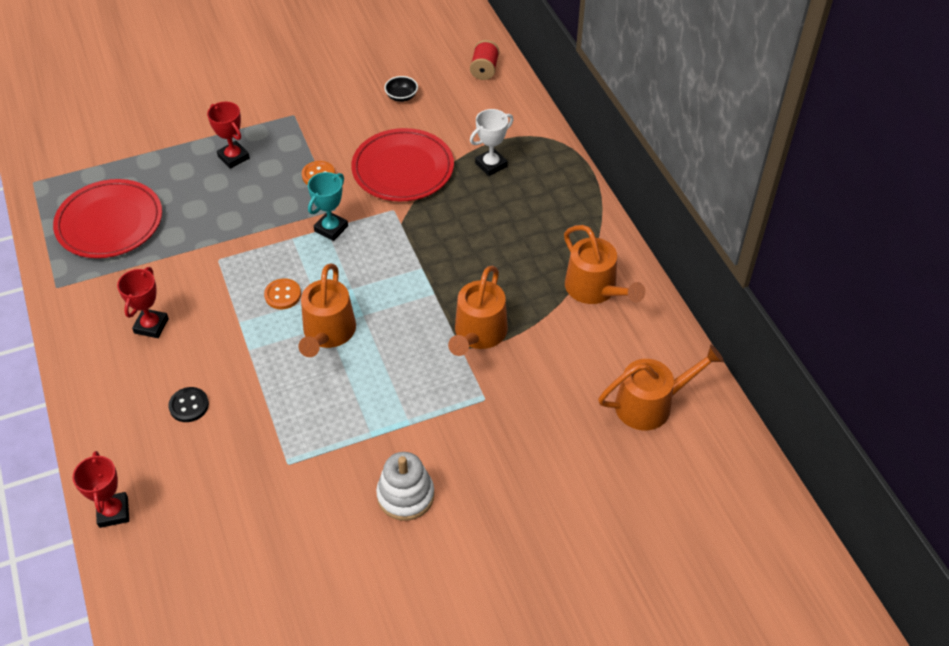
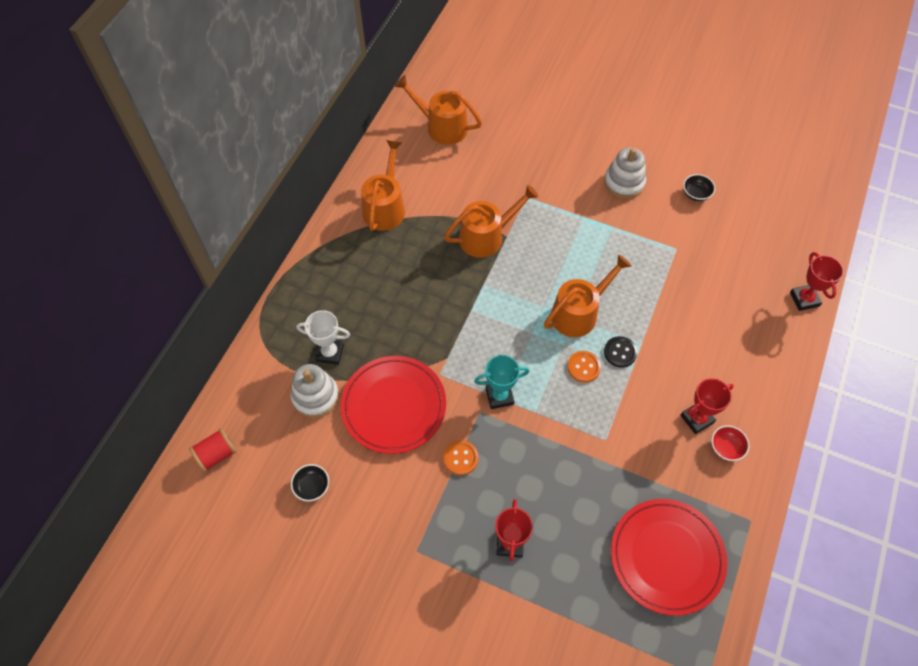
camera: 135 degrees left, 10 degrees up
(110, 322) = (726, 447): none -> red bowl
(113, 512) = (804, 299): red trophy -> red trophy turned 45 degrees counterclockwise
(189, 405) = (711, 333): black button -> black button (620, 352)
(317, 546) = (696, 194): none -> black bowl
(465, 136) = (315, 396): none -> white stacking toy

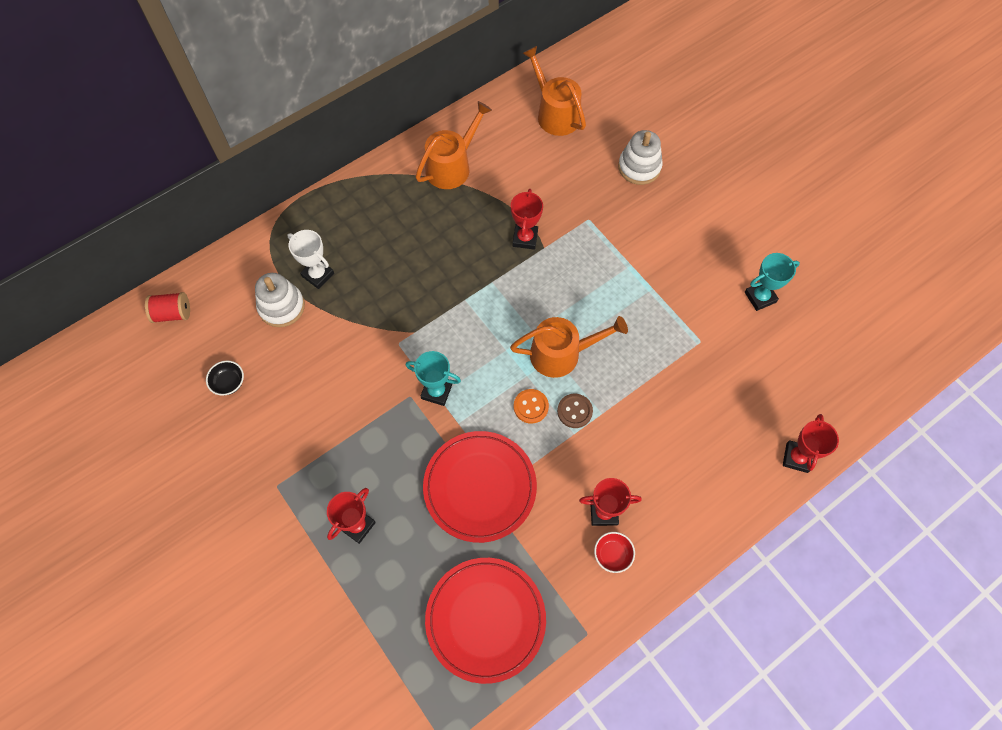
camera: 30 degrees right, 5 degrees up
(394, 406) = (340, 350): red plate -> red plate (480, 487)
(461, 458) = (366, 428): orange button -> none
(486, 236) = (525, 238): orange watering can -> red trophy
(620, 352) = (574, 411): black button -> brown button
(624, 182) = (694, 251): white stacking toy -> white stacking toy (639, 167)
(696, 194) = (760, 297): black bowl -> turquoise trophy

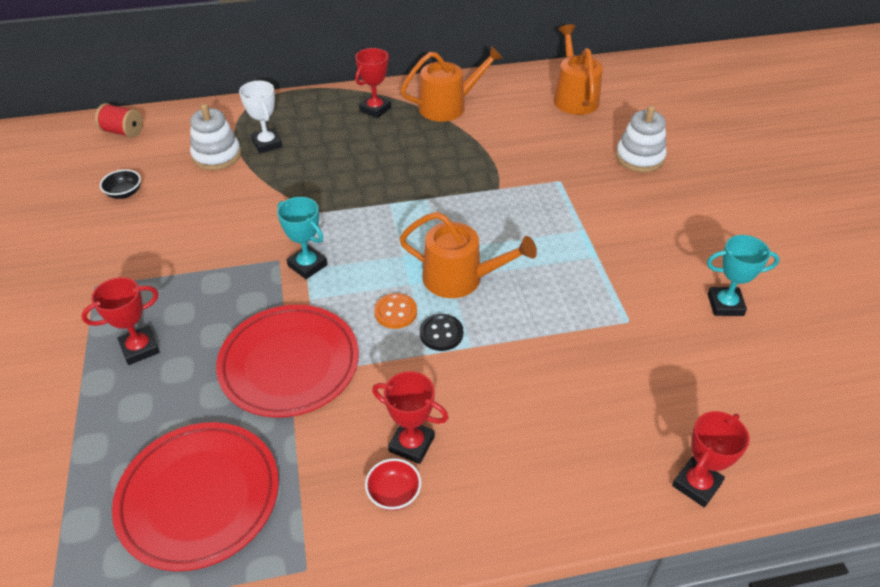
camera: 25 degrees right, 20 degrees down
(525, 238) = (483, 176): red trophy -> red trophy (375, 109)
(574, 411) = (441, 333): brown button -> black button

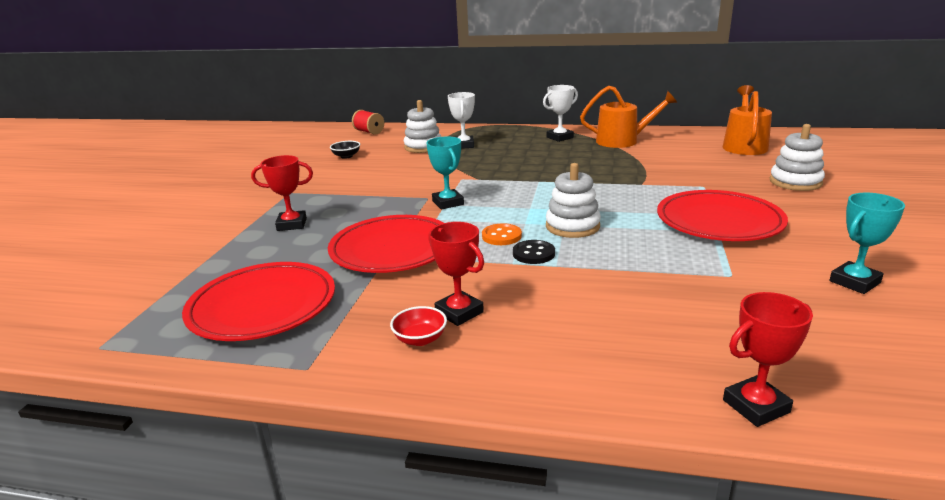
camera: 25 degrees right, 20 degrees down
(375, 109) = (560, 137): red trophy -> white trophy
(460, 278) = (572, 226): orange watering can -> white stacking toy
(593, 239) = (719, 221): none -> red plate
(725, 305) = (854, 282): turquoise trophy -> turquoise trophy turned 60 degrees counterclockwise

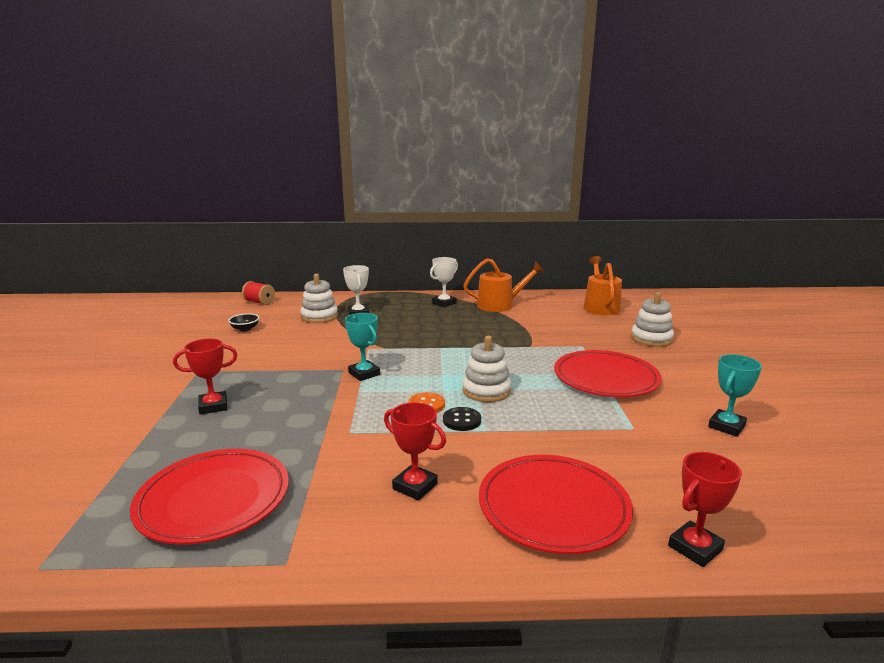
camera: 15 degrees left, 5 degrees down
(392, 249) = (327, 426): red plate -> red plate (553, 507)
(420, 339) = (388, 518): red bowl -> none

